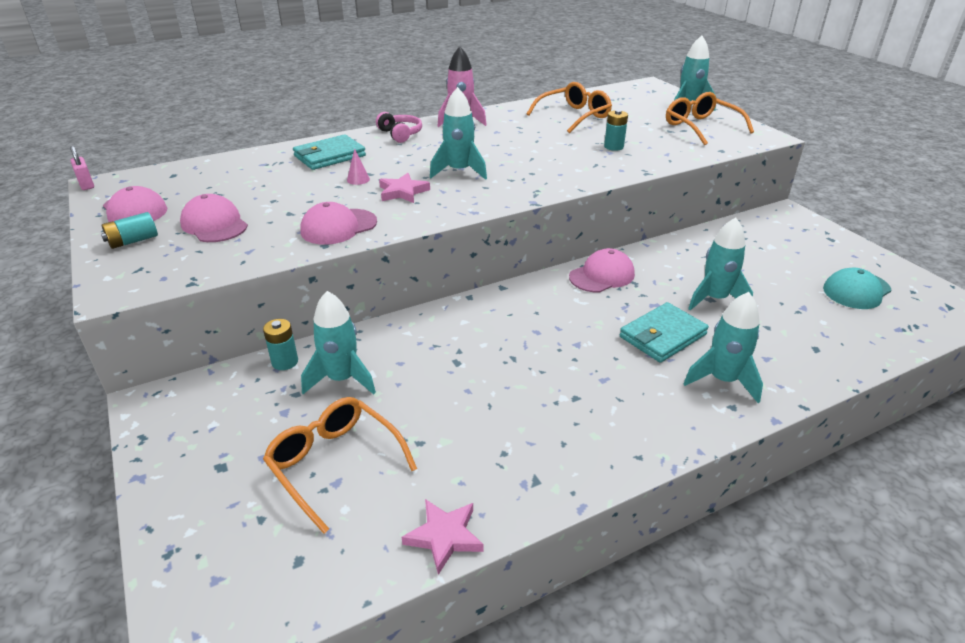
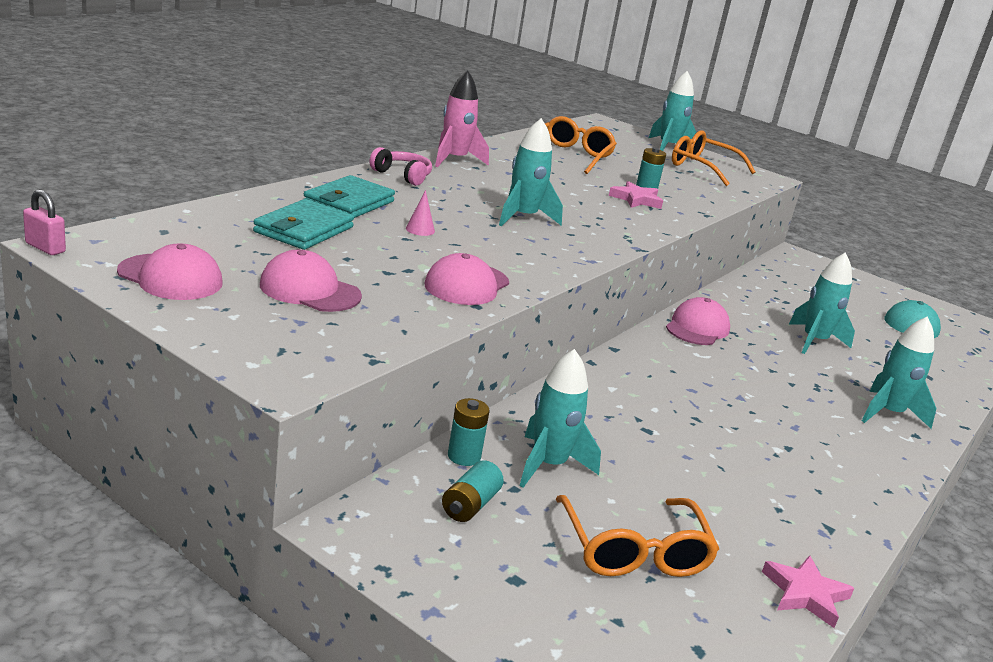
camera: 30 degrees left, 10 degrees down
(133, 241) = (225, 317): turquoise battery -> turquoise battery (470, 505)
(334, 464) = (634, 551): orange glasses -> orange glasses turned 120 degrees counterclockwise
(403, 192) = (489, 242): pink star -> pink star (636, 199)
(662, 336) = (804, 380): turquoise wallet -> turquoise wallet (304, 230)

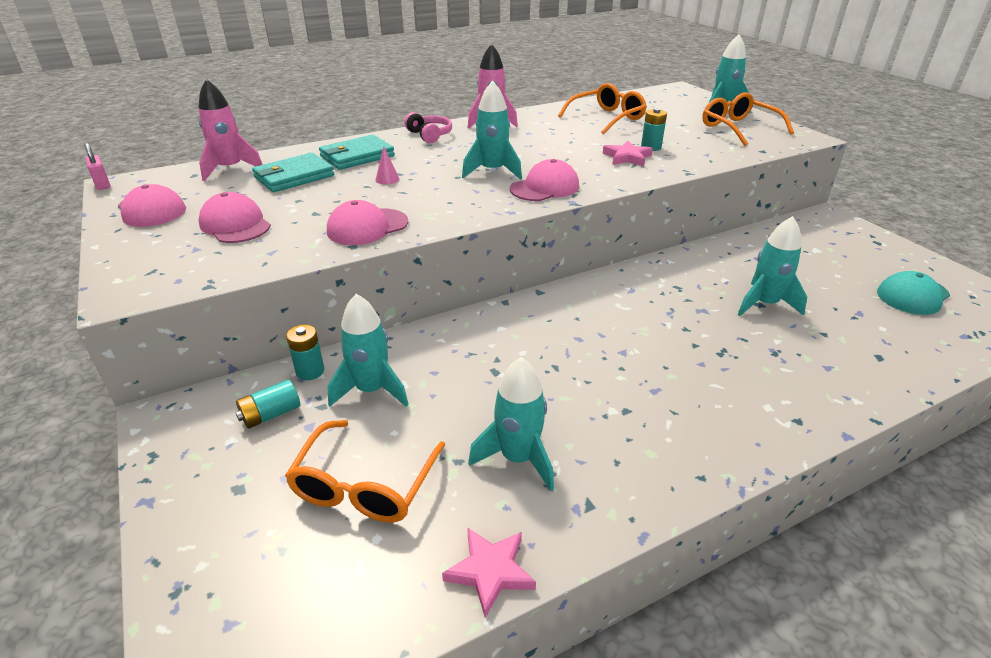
camera: 30 degrees right, 10 degrees up
(205, 222) = (230, 169): none -> pink rocket
(697, 328) = (643, 280): pink cap -> pink cap (545, 187)
(888, 413) = (784, 391): turquoise rocket -> turquoise rocket (518, 458)

